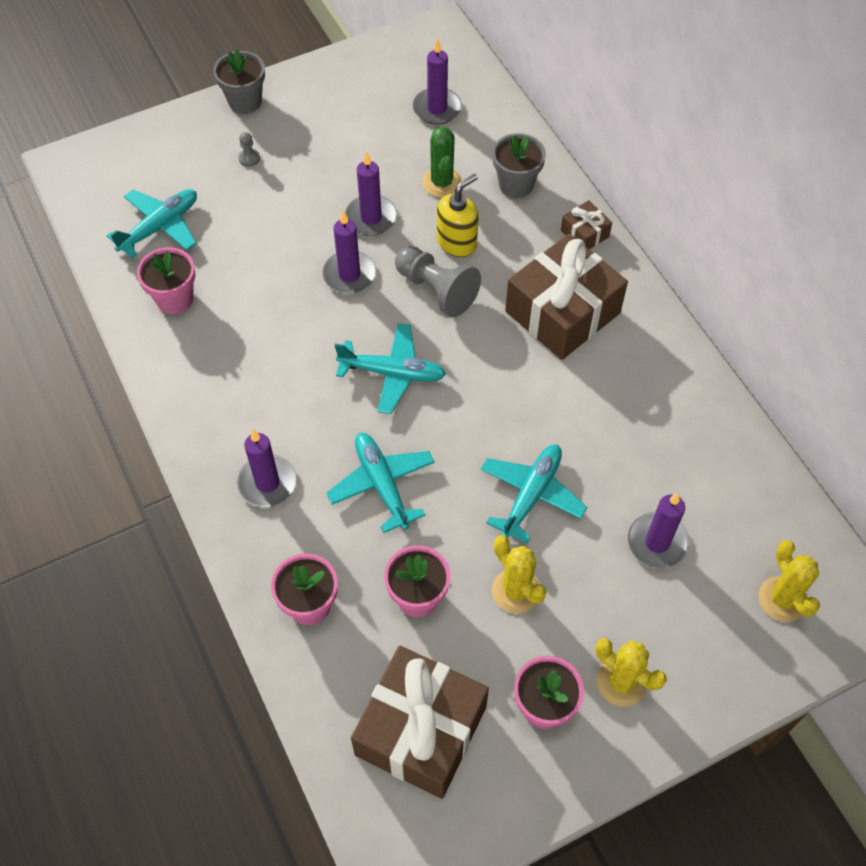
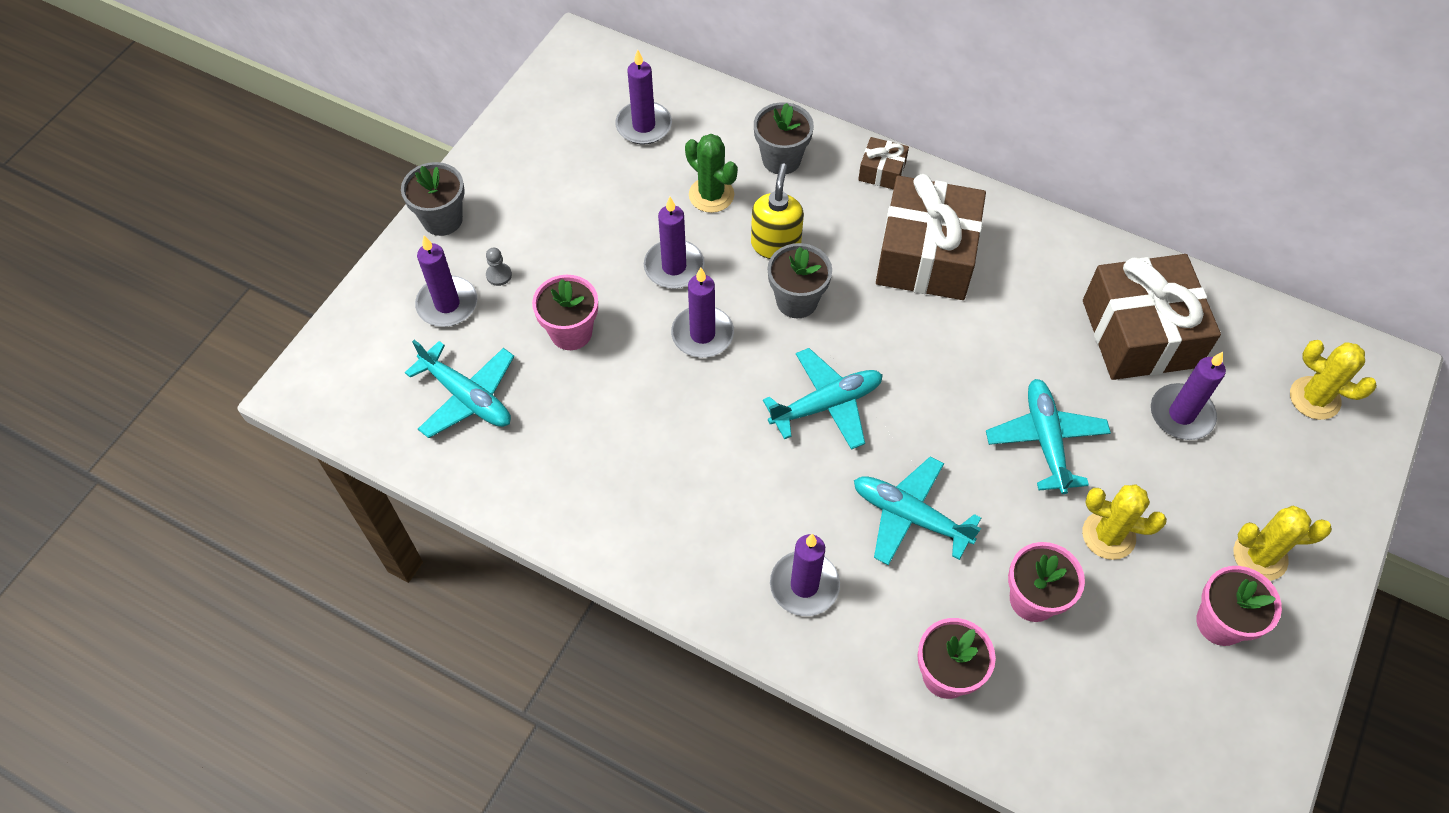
camera: 35 degrees left, 0 degrees up
(160, 227) = (467, 397): turquoise plane -> turquoise plane turned 120 degrees clockwise
(175, 299) = (549, 461): pink flower pot -> pink flower pot (571, 332)
(200, 159) = (447, 304): none -> purple candle
(420, 730) = (1142, 719): brown gift -> brown gift (1139, 333)
(436, 290) = (797, 301): grey pawn -> grey flower pot

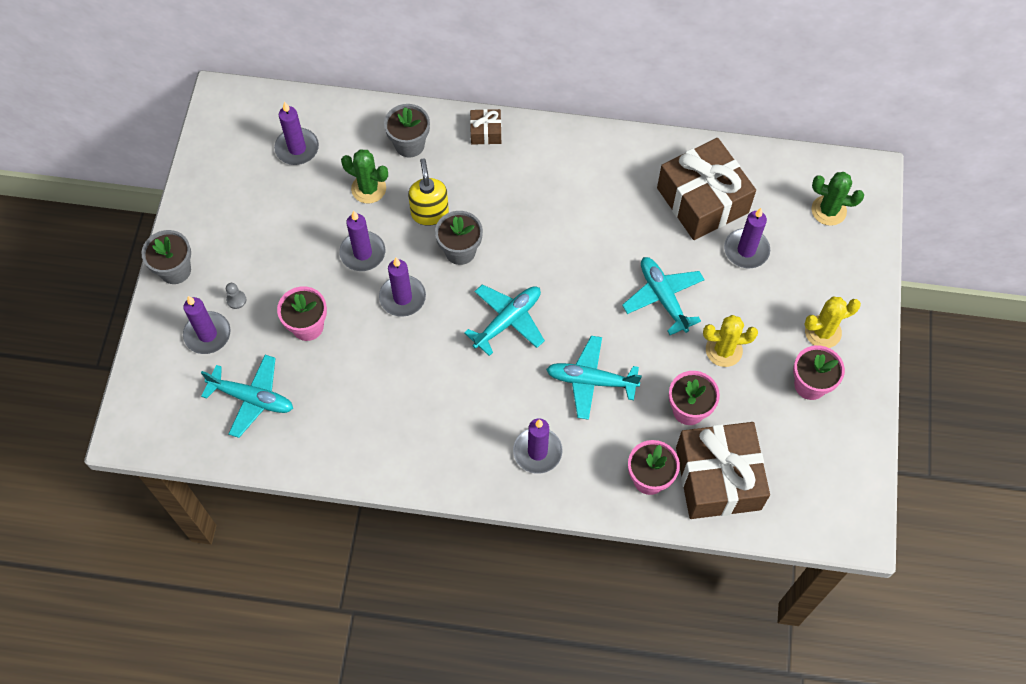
camera: 20 degrees left, 5 degrees up
(926, 255) = (539, 188): brown gift -> brown gift (718, 478)
(1314, 398) = (828, 210): yellow cactus -> green cactus

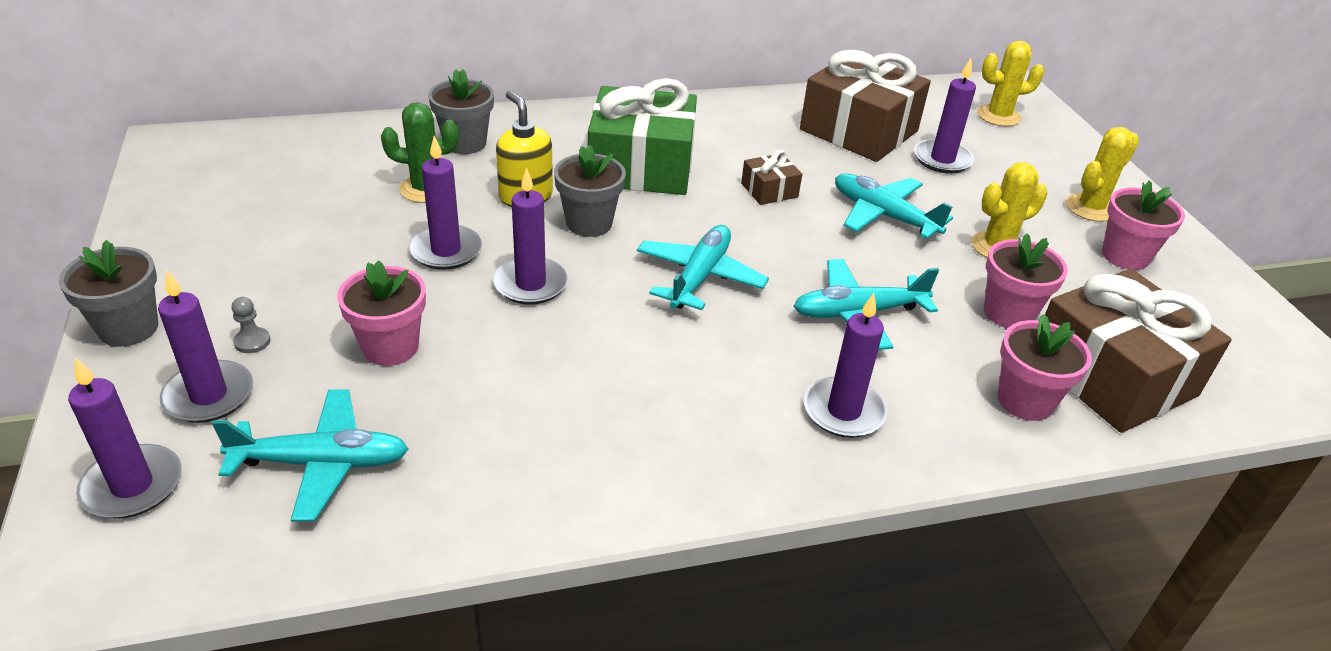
camera: 25 degrees left, 25 degrees down
(297, 148) = (302, 170): purple candle -> purple candle (132, 485)
(486, 132) = (560, 119): brown gift -> brown gift (769, 190)
(520, 201) = (641, 166): none -> green gift
(828, 210) = (998, 116): green cactus -> yellow cactus

